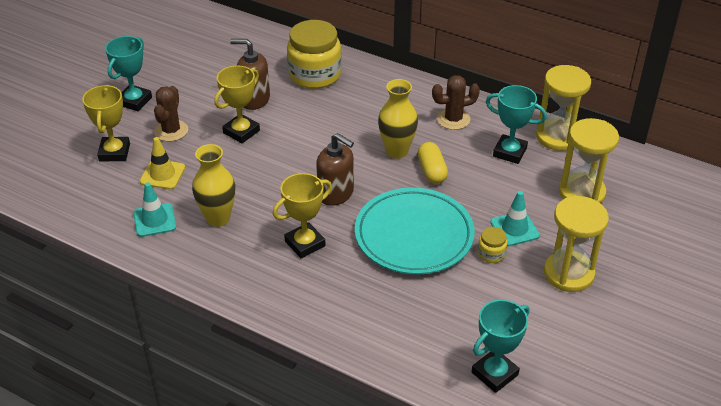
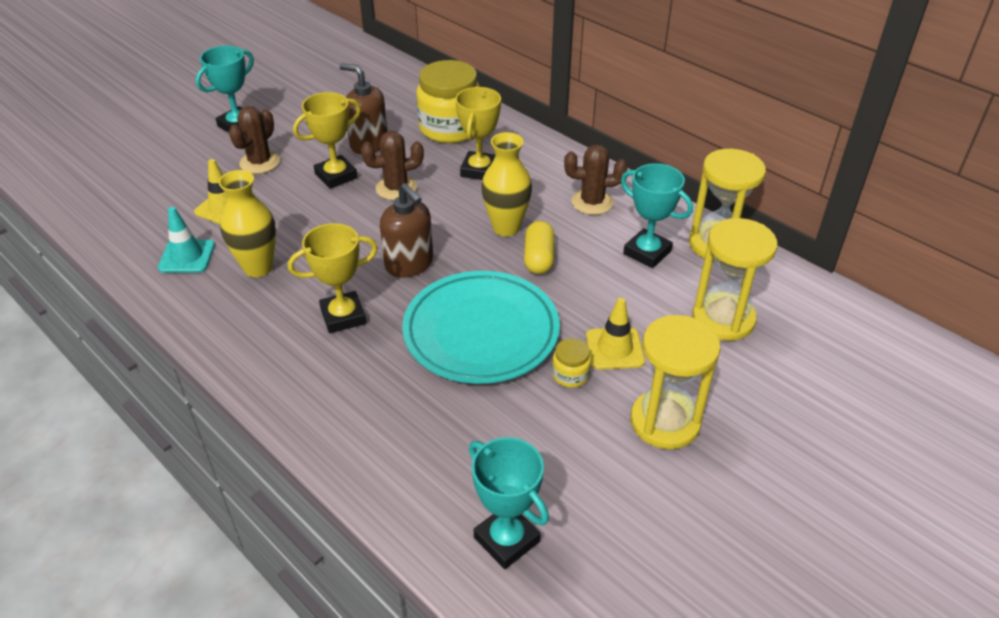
camera: 15 degrees right, 0 degrees up
(114, 152) = (186, 175): yellow trophy -> yellow trophy (479, 170)
(295, 134) = (396, 188): none -> brown cactus
(494, 374) = (506, 539): turquoise trophy -> turquoise trophy turned 75 degrees clockwise
(514, 229) = (614, 349): turquoise traffic cone -> yellow traffic cone

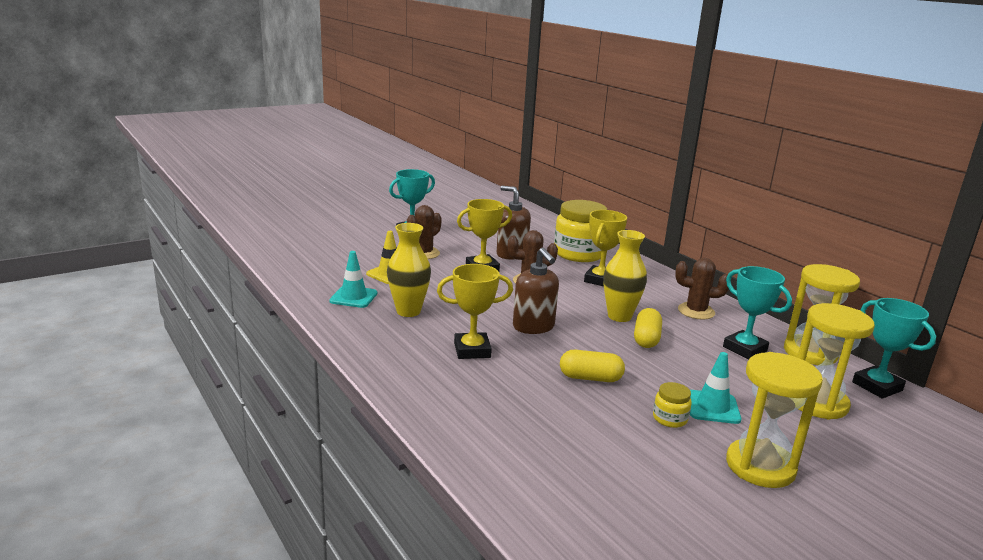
camera: 10 degrees right, 20 degrees down
(481, 332) = (590, 378): turquoise plate -> yellow capsule
(506, 539) = (598, 528): turquoise trophy -> turquoise trophy (877, 386)
(614, 349) = (712, 407): yellow traffic cone -> turquoise traffic cone

